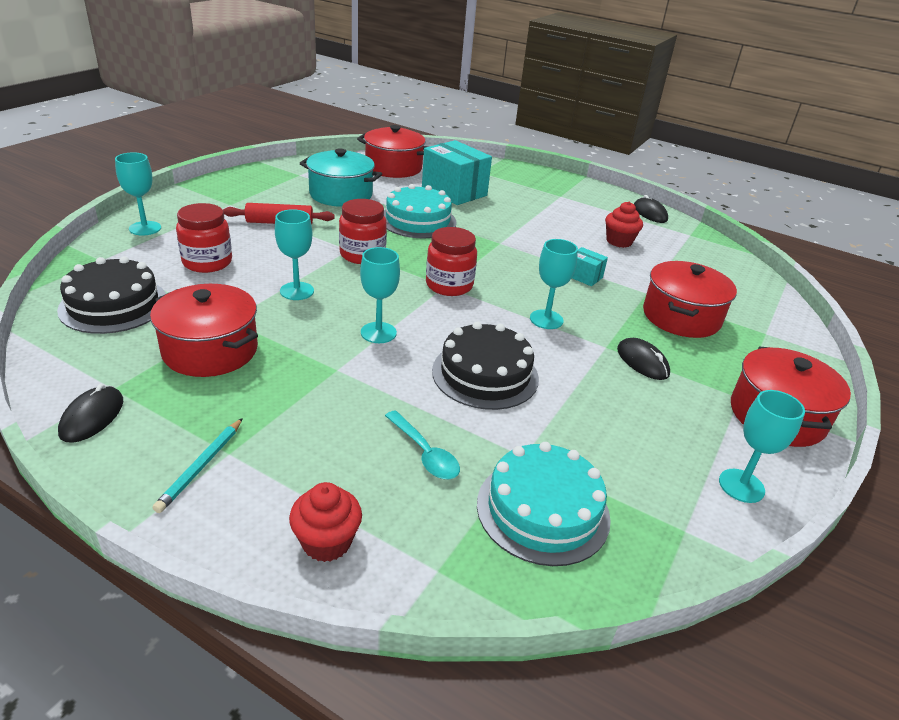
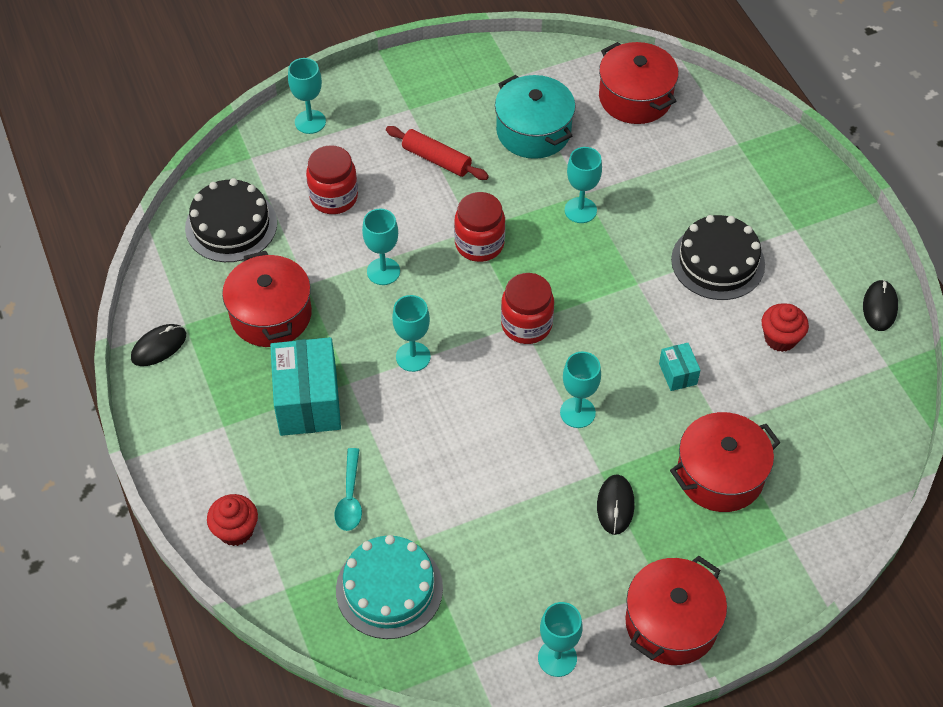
camera: 40 degrees right, 20 degrees up
(201, 466) = (200, 428): turquoise pencil -> none
(418, 220) = (580, 210): turquoise cake -> turquoise goblet
(454, 191) = (668, 172): turquoise box -> turquoise box (308, 402)
(485, 374) = (461, 447): black cake -> black cake (718, 262)

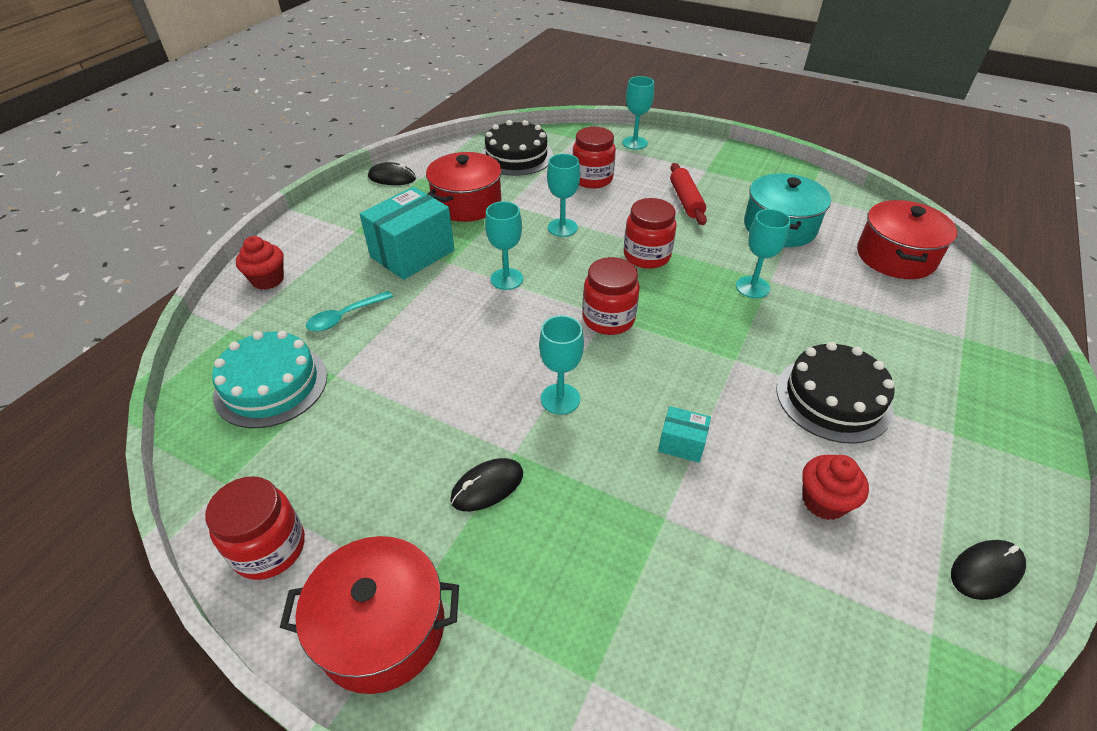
camera: 50 degrees right, 10 degrees down
(557, 658) = (269, 548): turquoise goblet -> red jar
(677, 374) = (681, 444): turquoise box -> turquoise box turned 75 degrees clockwise
(720, 475) = (607, 554): red pot -> none

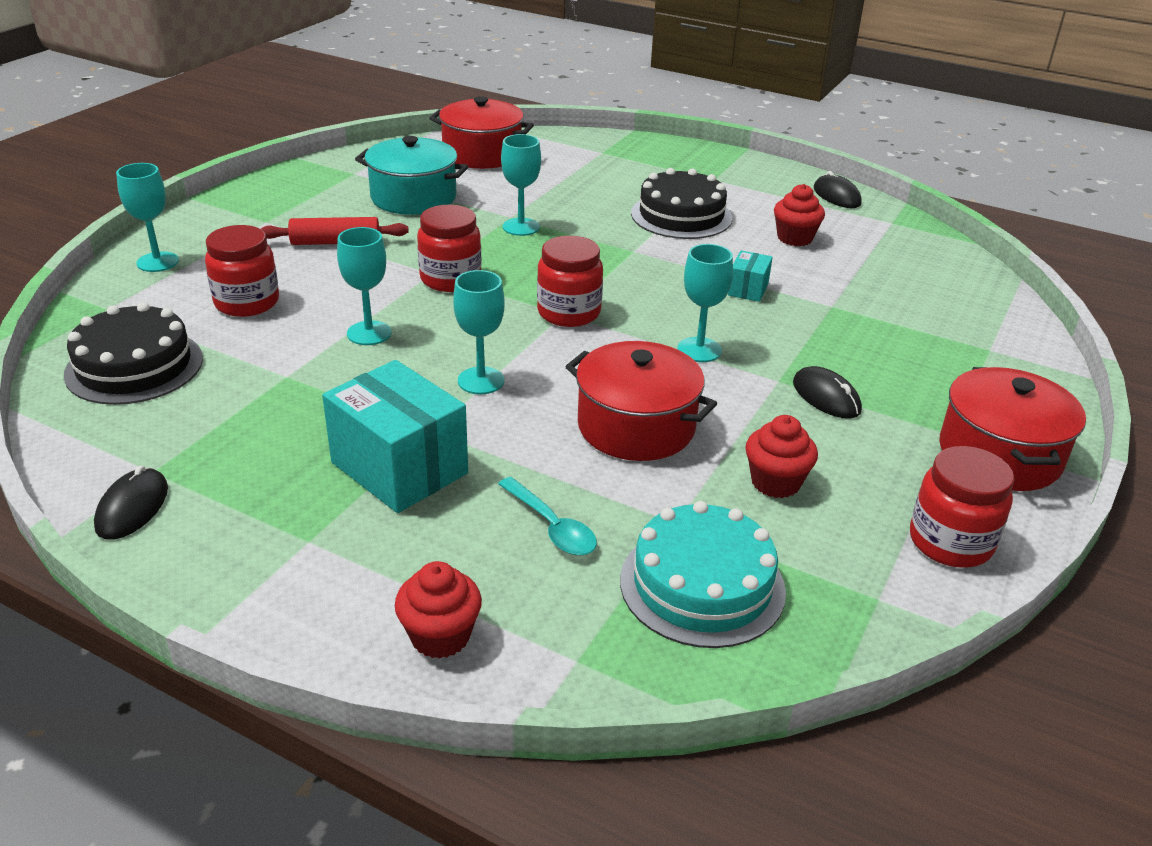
camera: 90 degrees left, 10 degrees down
(369, 435) = (775, 482): none -> red cupcake
(467, 203) = (267, 416): red pot -> red pot (636, 426)

